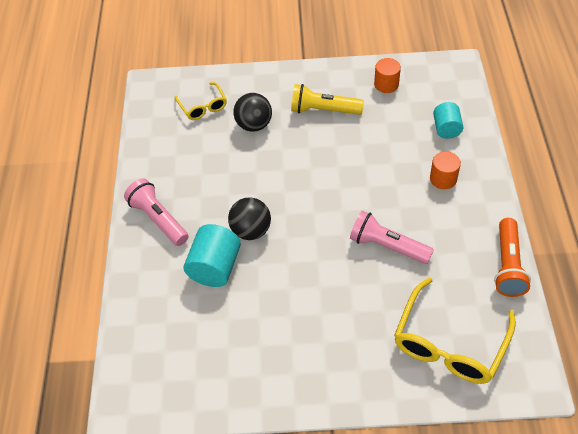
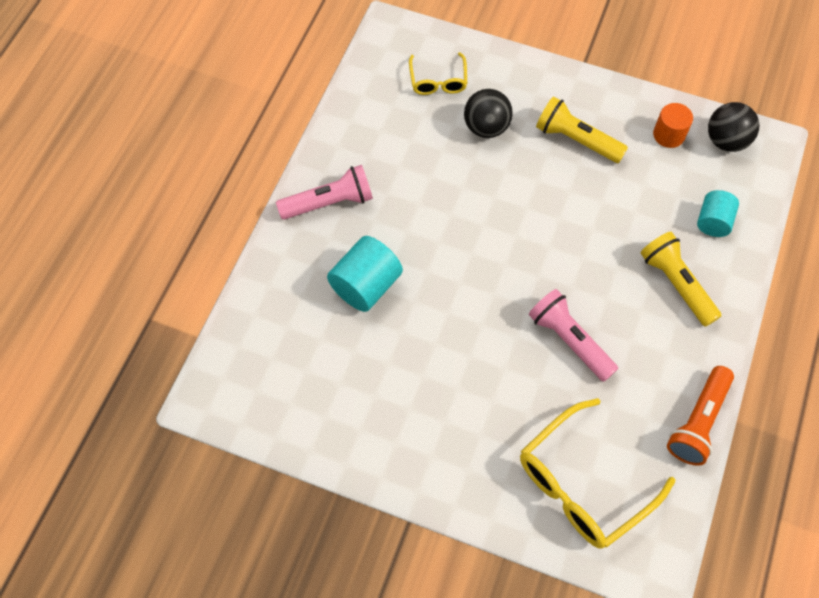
camera: 20 degrees right, 10 degrees up
(158, 219) = (329, 203): pink flashlight -> pink flashlight turned 90 degrees clockwise
(251, 230) = (424, 258): black ball -> black ball (726, 141)
(443, 179) = (676, 284): orange cylinder -> yellow flashlight

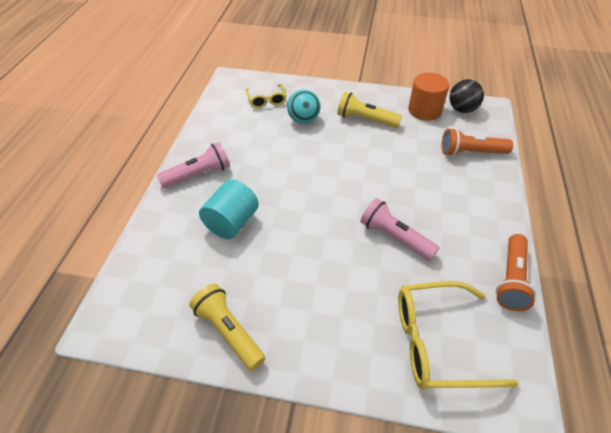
camera: 10 degrees left, 15 degrees down
(486, 127) = (303, 120): black ball -> turquoise ball
(582, 484) = (437, 342): yellow glasses -> yellow glasses turned 45 degrees clockwise
(668, 135) = (424, 110): orange cylinder -> orange cylinder, size x1.55
(676, 284) = (460, 191): yellow flashlight -> yellow flashlight (229, 332)
(713, 222) = (471, 152): turquoise cylinder -> orange flashlight

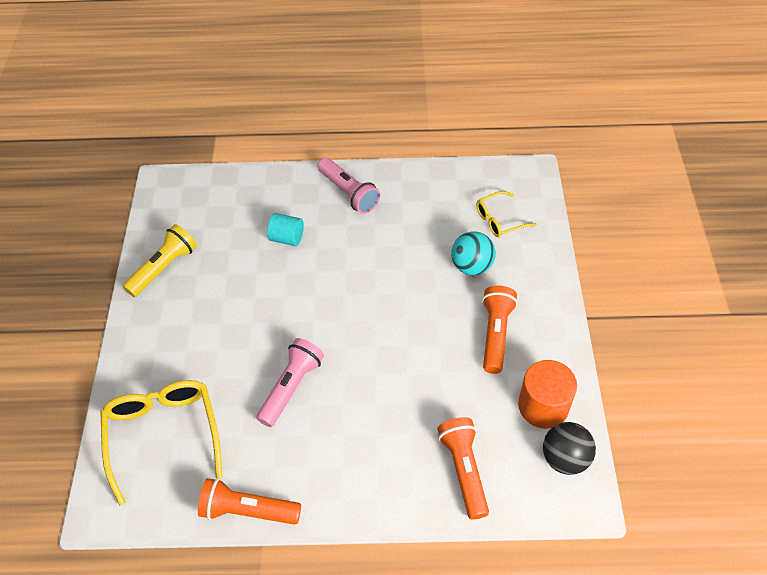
camera: 80 degrees right, 5 degrees up
(231, 222) = (287, 238): turquoise cylinder -> turquoise cylinder, size x0.65
(365, 120) = (495, 334): yellow flashlight -> orange flashlight

